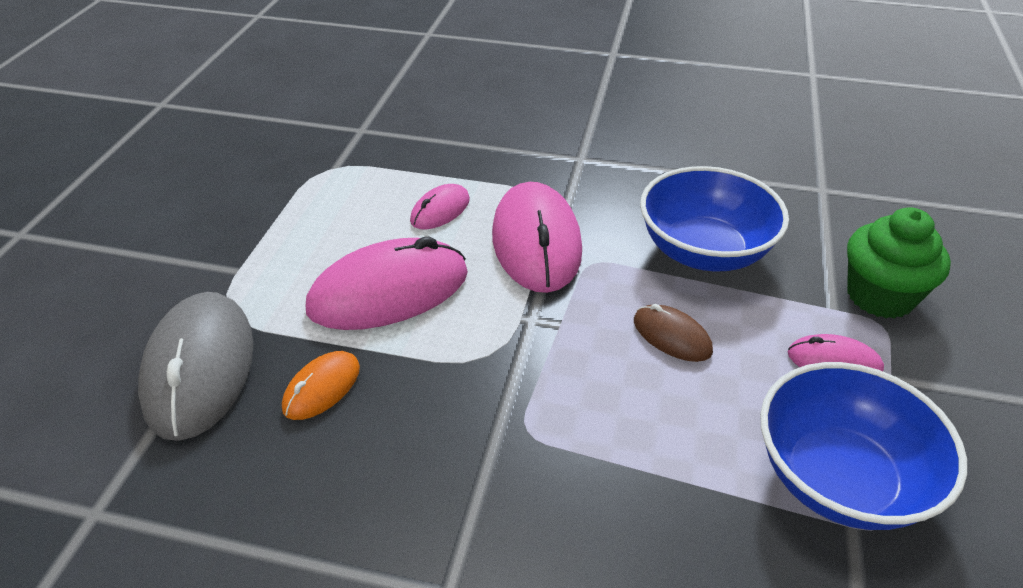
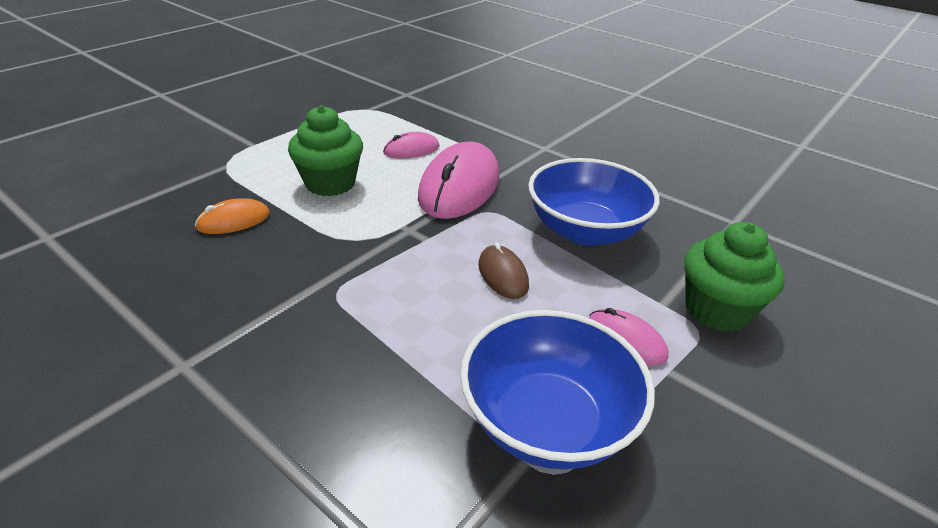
camera: 25 degrees right, 5 degrees down
(200, 368) = (178, 186): grey mouse -> none
(389, 291) = (330, 183): pink mouse -> green cupcake

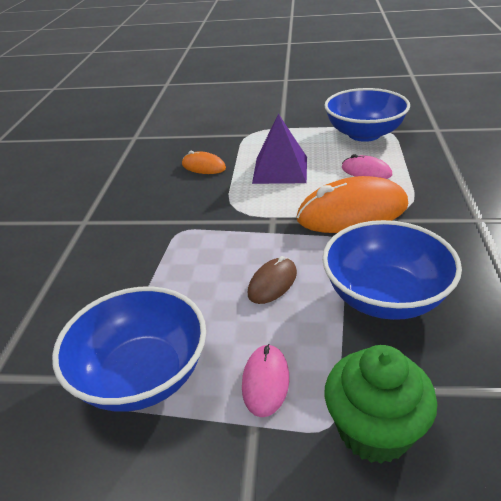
camera: 60 degrees right, 0 degrees up
(330, 183) = (280, 169): green cupcake -> purple pyramid
(352, 119) = (364, 134): none -> blue bowl
(459, 186) = (352, 212): pink mouse -> orange mouse

